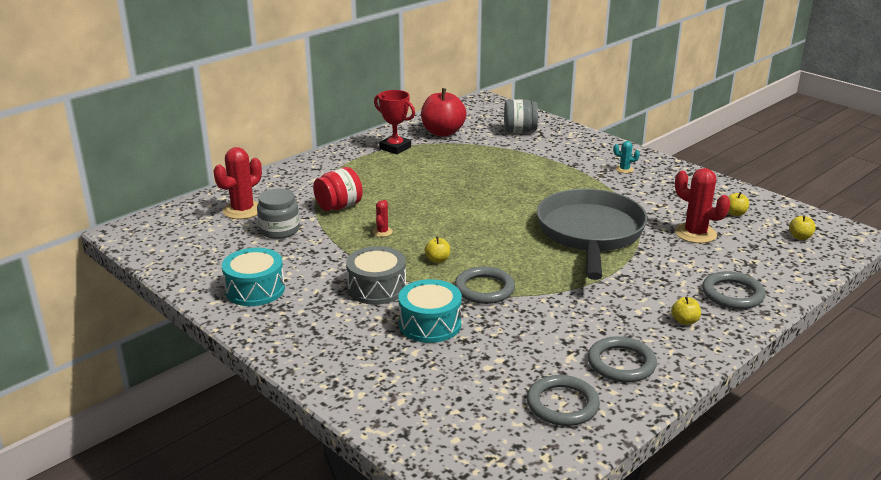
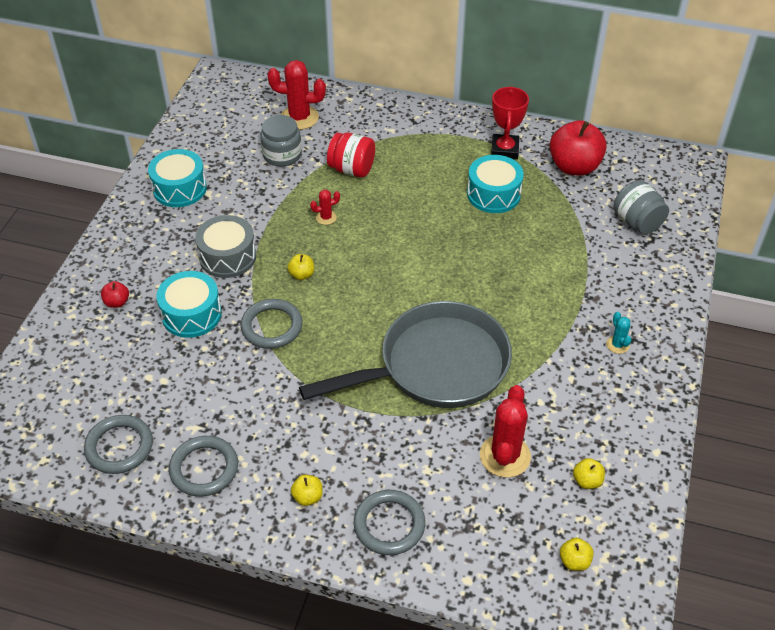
camera: 60 degrees right, 20 degrees up
(371, 362) = (117, 302): none -> red apple
(437, 165) = (493, 194): none -> turquoise drum

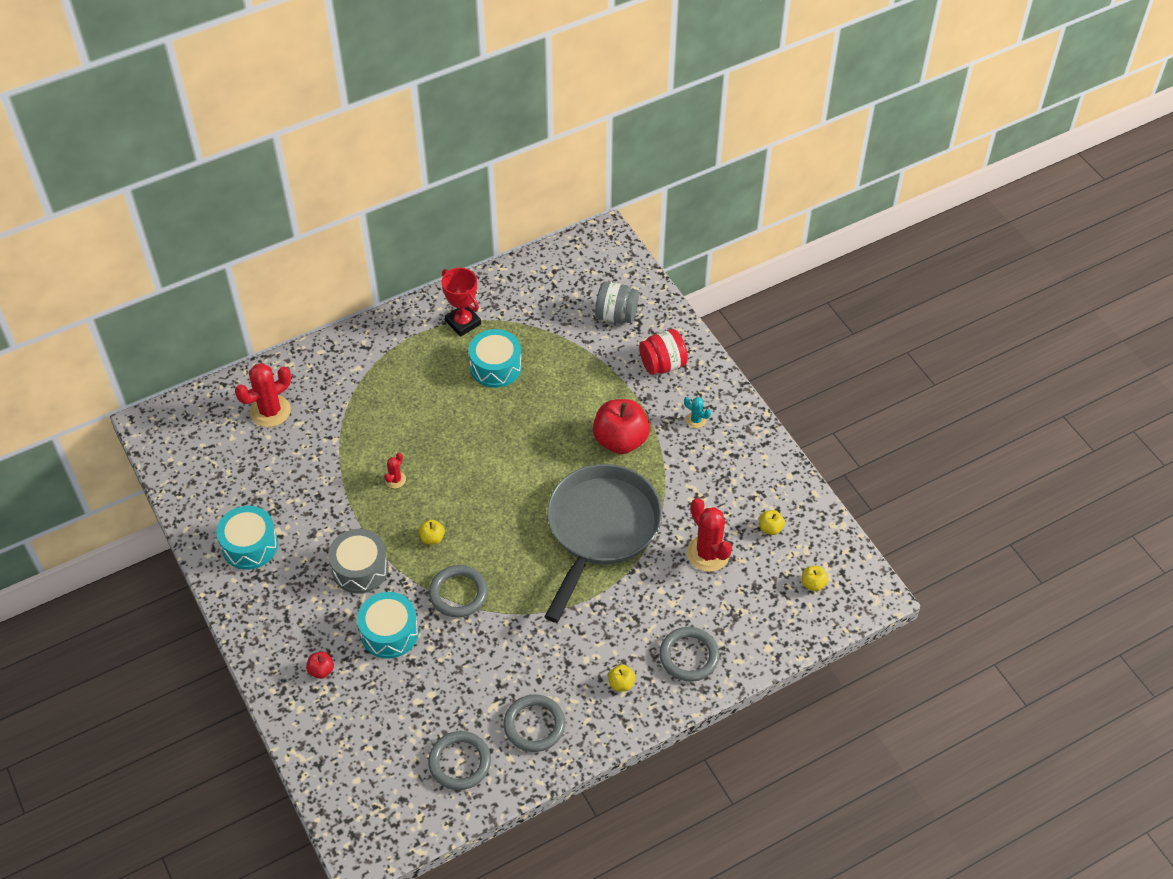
camera: 45 degrees left, 5 degrees up
(282, 155) = (297, 454): grey jar -> none
(352, 169) = (367, 425): red jar -> red jar (662, 364)
(574, 167) = (528, 300): red apple -> red apple (620, 440)

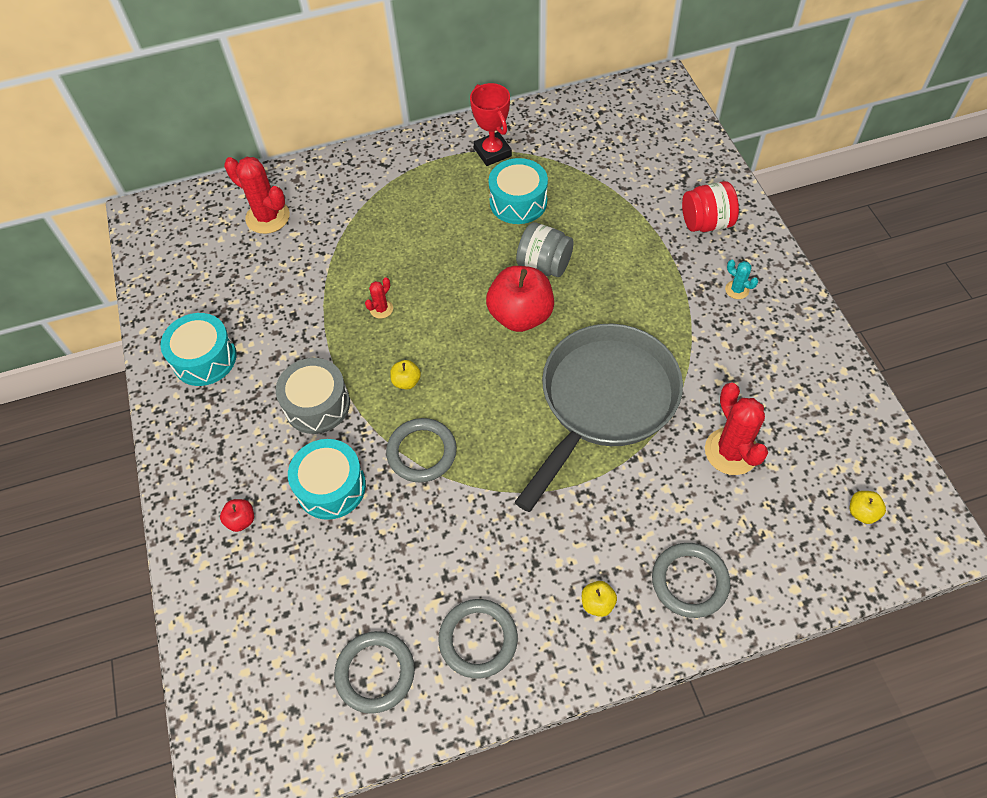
camera: 15 degrees right, 5 degrees up
(270, 411) = (268, 217): red cactus -> red cactus turned 60 degrees clockwise
(616, 315) = (661, 164): grey jar -> grey jar (544, 265)
(620, 440) = (644, 301): red apple -> red apple (520, 316)
(770, 528) = (813, 432): yellow apple -> none

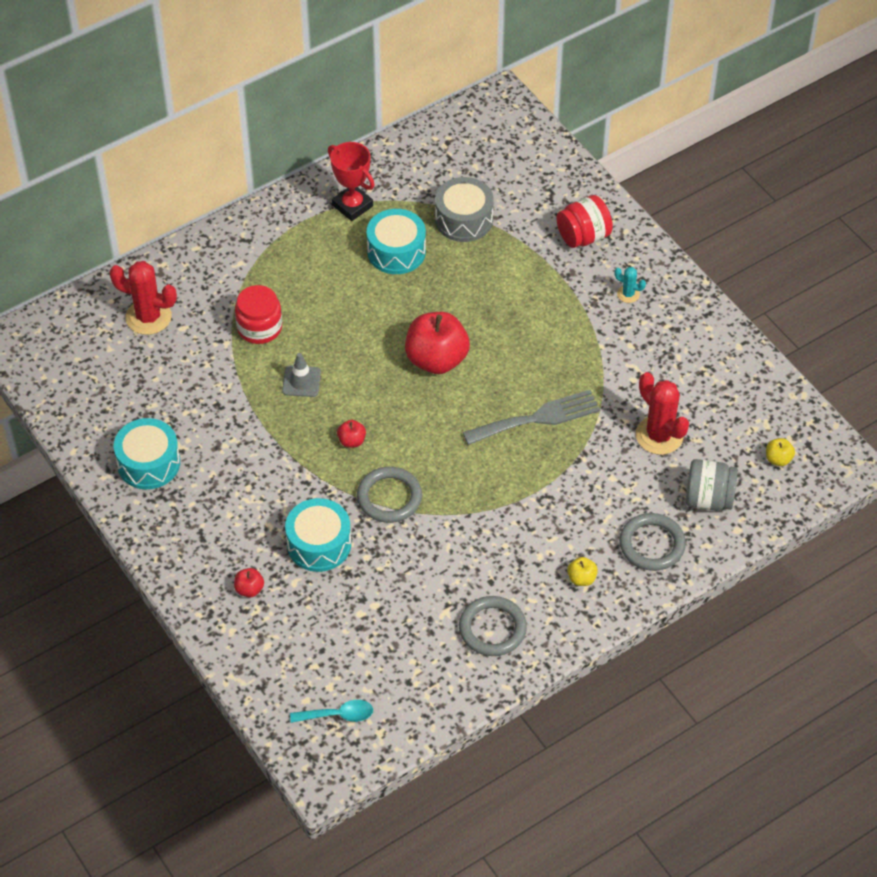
camera: 20 degrees left, 5 degrees down
(271, 702) = (338, 715): none -> turquoise spoon
(317, 404) = (276, 479): grey drum -> grey drum (464, 219)
(363, 248) = (259, 327): none -> red jar
(375, 673) = (416, 673): grey ring -> none
(381, 309) = (301, 381): red cactus -> grey traffic cone
(406, 381) = (351, 441): yellow apple -> red apple
(544, 265) = (442, 308): grey jar -> grey jar (708, 499)
(604, 401) = (537, 418): grey pan -> grey fork

